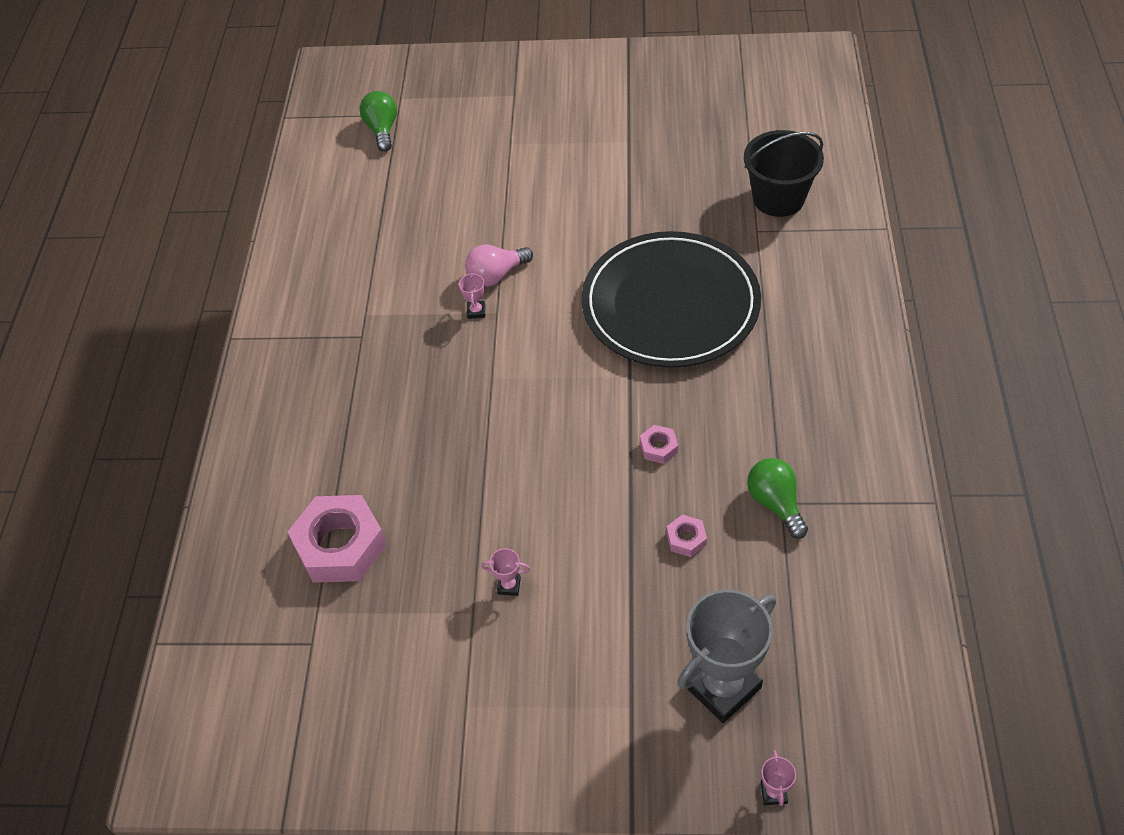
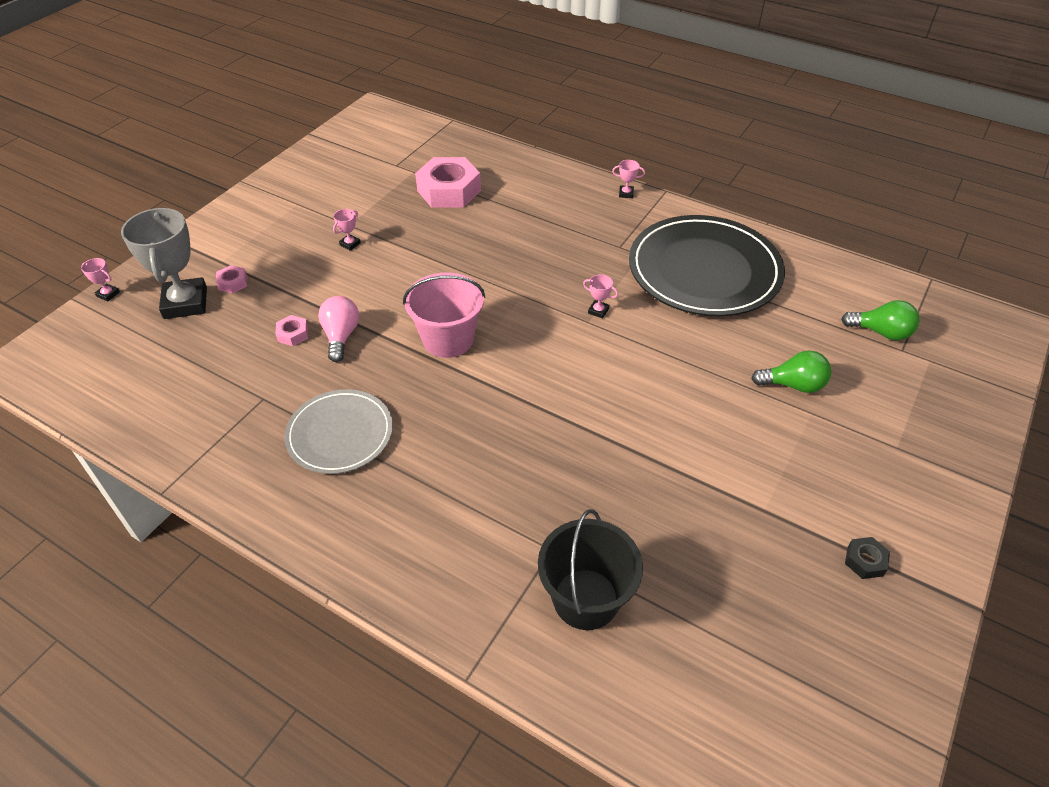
camera: 115 degrees right, 5 degrees down
(255, 370) = (626, 193): none -> pink trophy
(496, 275) = (631, 336): pink light bulb -> pink light bulb (341, 336)
(596, 404) = (448, 339): none -> pink bucket
(632, 87) = (865, 561): none -> black nut
(658, 447) = (377, 355): pink nut -> pink nut (233, 283)
(670, 304) = (510, 431): black plate -> black plate (704, 270)
(769, 415) = (340, 434): none -> grey plate
(775, 503) = (266, 395): green light bulb -> green light bulb (793, 385)

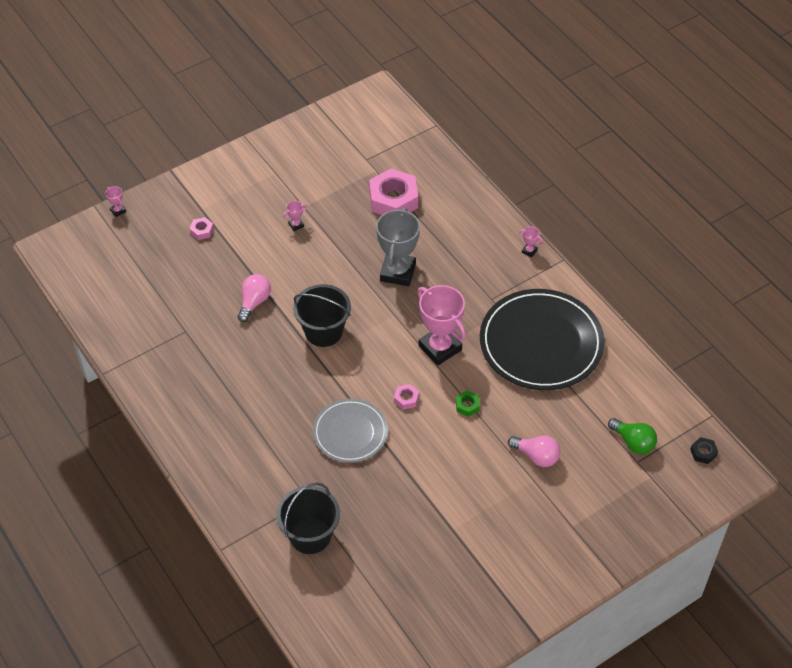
camera: 25 degrees right, 5 degrees up
(185, 303) = (165, 237): grey trophy -> grey trophy (398, 272)
(293, 334) = (224, 289): pink nut -> pink nut (406, 399)
(340, 434) = (221, 375): grey plate -> grey plate (350, 432)
(448, 339) = (323, 331): pink bucket -> black bucket
(598, 311) = (440, 348): pink trophy -> pink trophy, size x2.49
(673, 359) = (467, 405): none -> green nut
(793, 385) = (536, 456): green light bulb -> pink light bulb
(865, 561) = (490, 583): black nut -> black nut (703, 452)

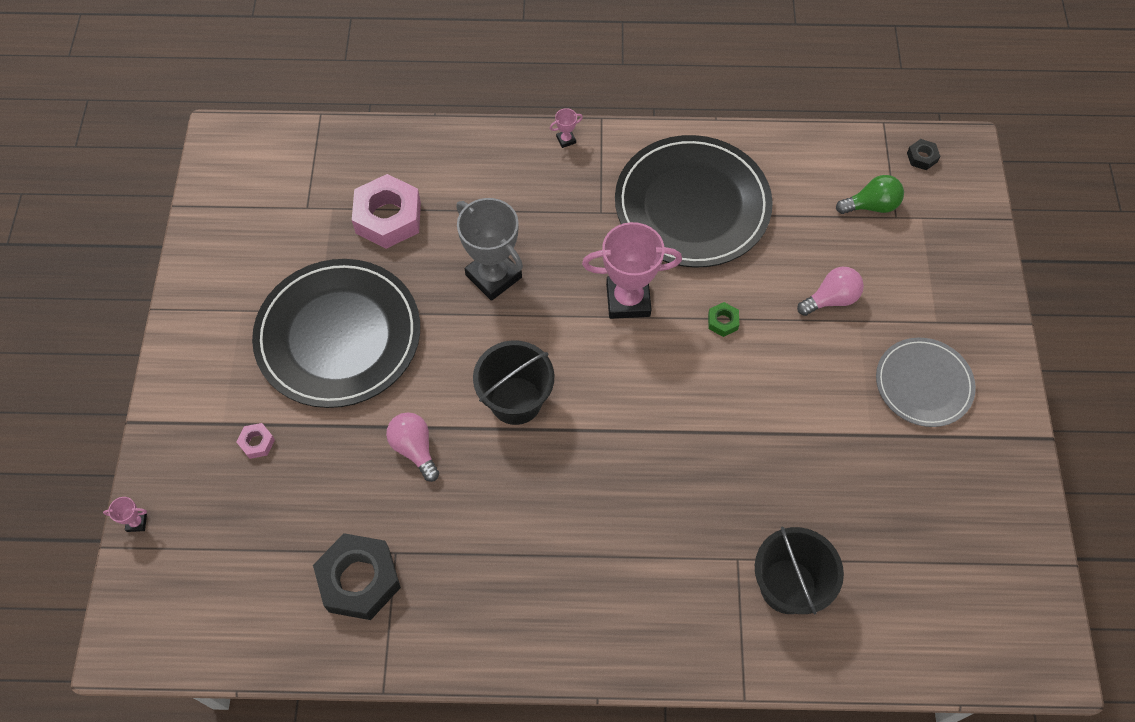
camera: 55 degrees left, 10 degrees up
(157, 324) = (359, 580): none -> black nut
(296, 225) = (338, 336): pink trophy -> black plate
(350, 432) = (677, 458): grey plate -> grey plate (923, 384)
(406, 399) = (671, 374): pink nut -> none

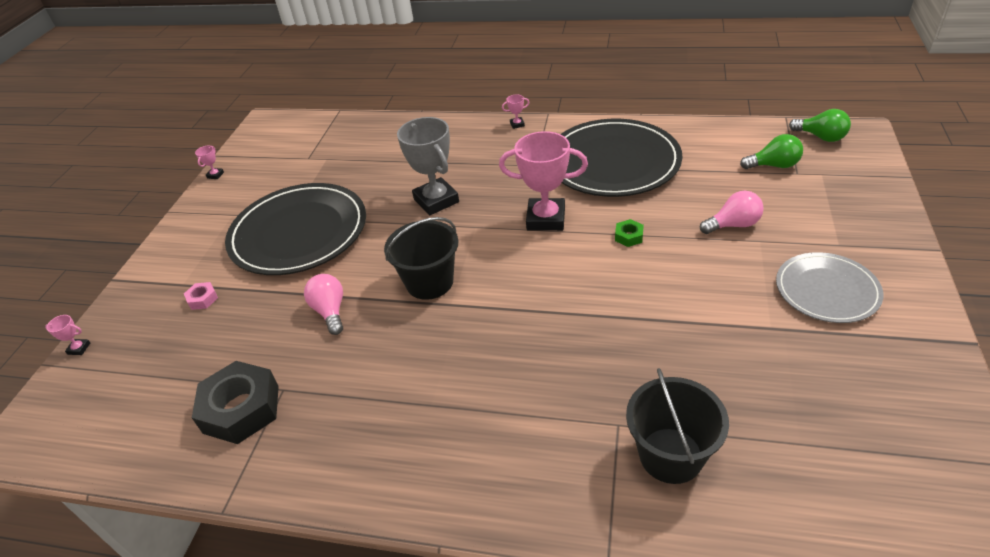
camera: 15 degrees right, 20 degrees down
(190, 242) = (215, 175): none -> pink trophy
(388, 217) = (366, 164): pink nut -> none
(922, 157) = (821, 137): black nut -> green light bulb

